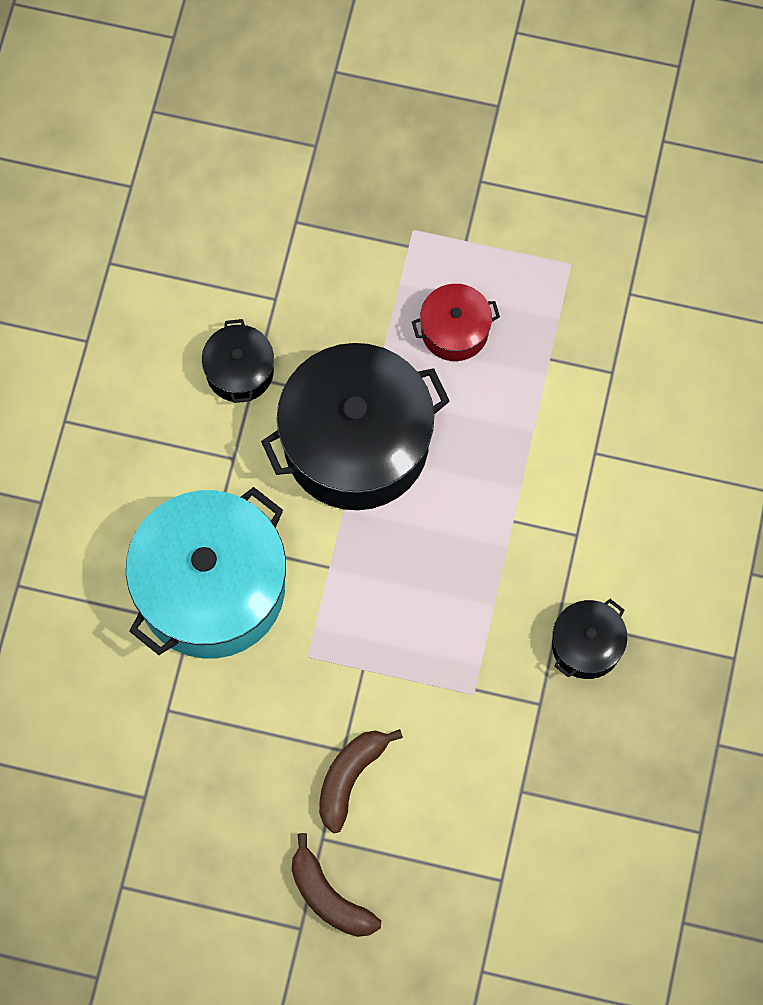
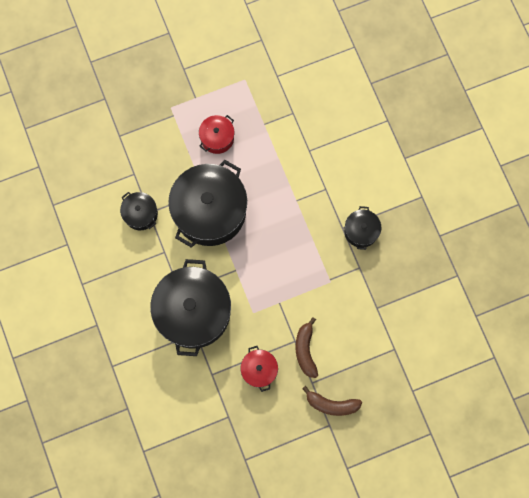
camera: 35 degrees left, 5 degrees up
(211, 588) = (193, 312): turquoise pot -> black pot
(250, 756) = (259, 369): none -> red pot

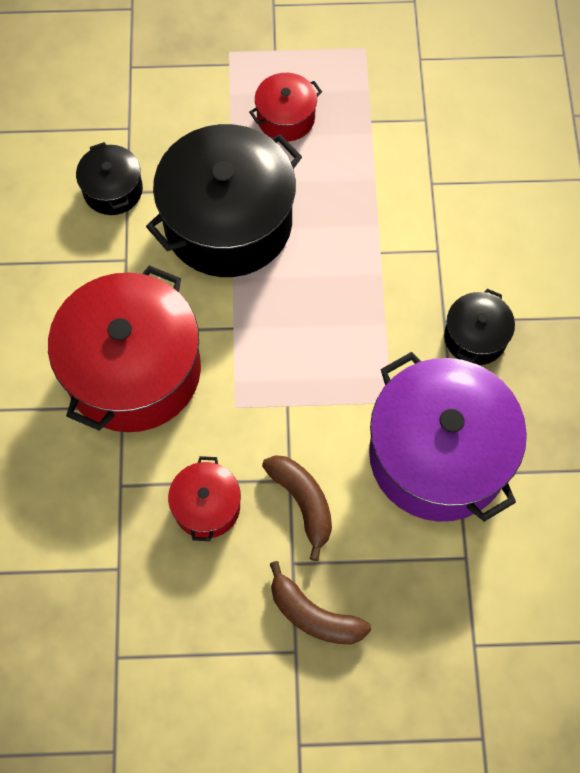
camera: 20 degrees right, 10 degrees down
(193, 312) = (133, 370): black pot -> red pot
(305, 350) = (302, 502): brown banana -> brown banana turned 135 degrees clockwise
(363, 301) = (438, 455): none -> purple pot

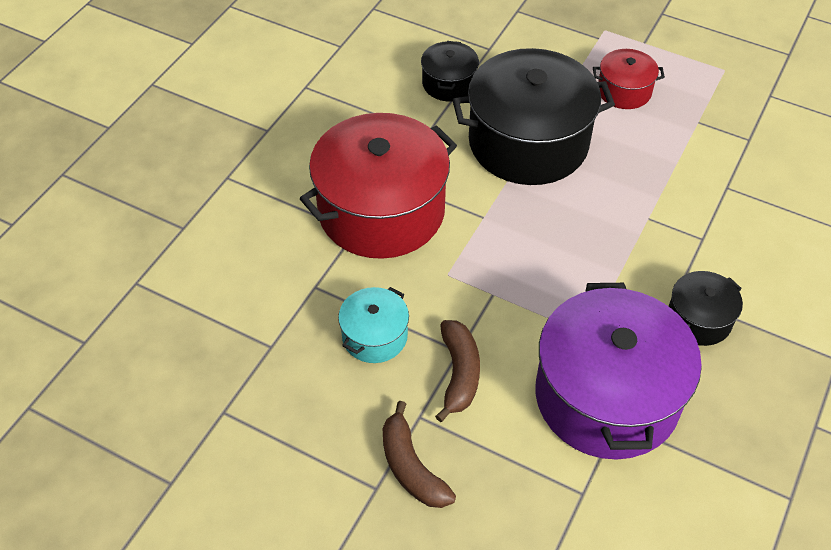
camera: 30 degrees right, 15 degrees down
(206, 506) = (374, 336): red pot -> turquoise pot

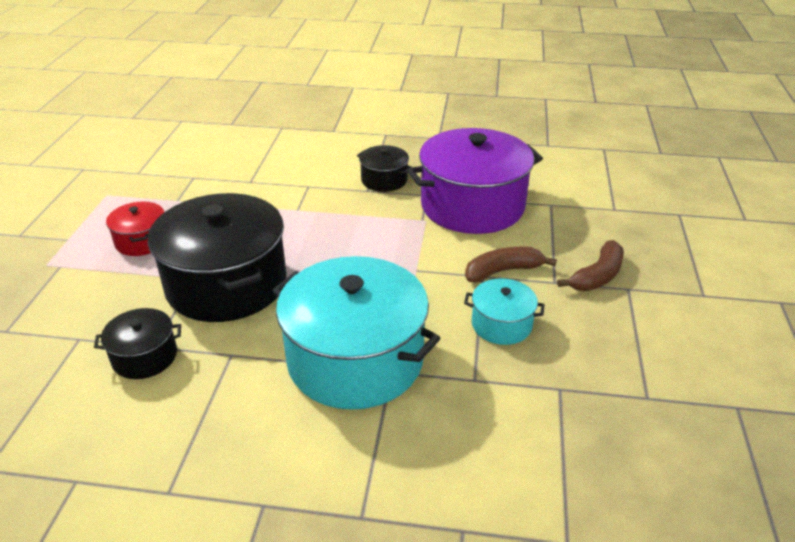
camera: 110 degrees left, 15 degrees down
(381, 210) = (355, 360): red pot -> turquoise pot

